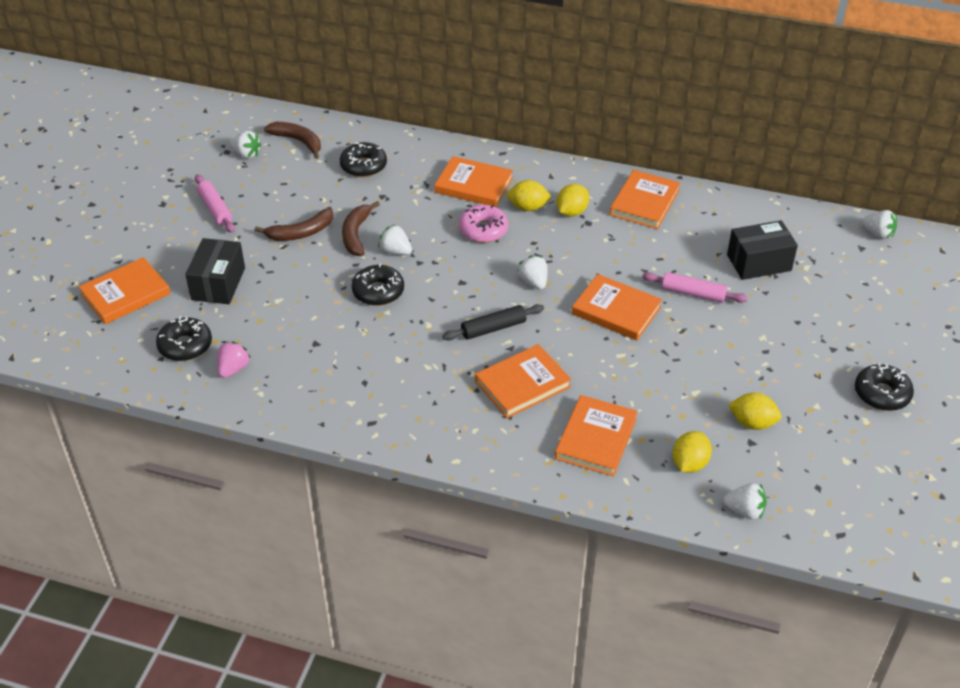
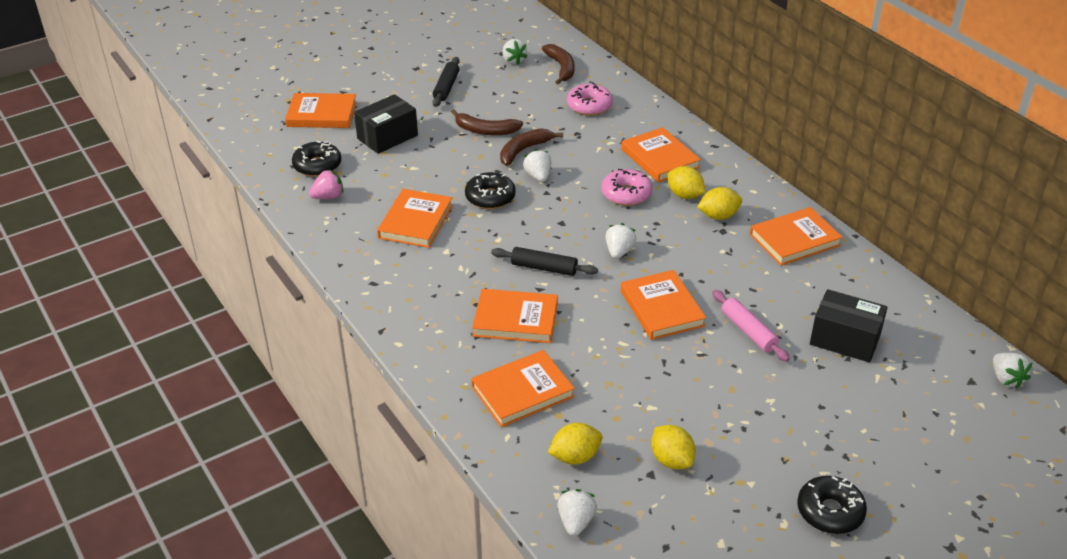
camera: 40 degrees right, 5 degrees down
(215, 209) = (446, 87): pink rolling pin -> black rolling pin
(341, 348) = (416, 222): none -> orange book
(363, 166) = (589, 106): black donut -> pink donut
(744, 510) = (576, 522): white strawberry -> white strawberry turned 135 degrees counterclockwise

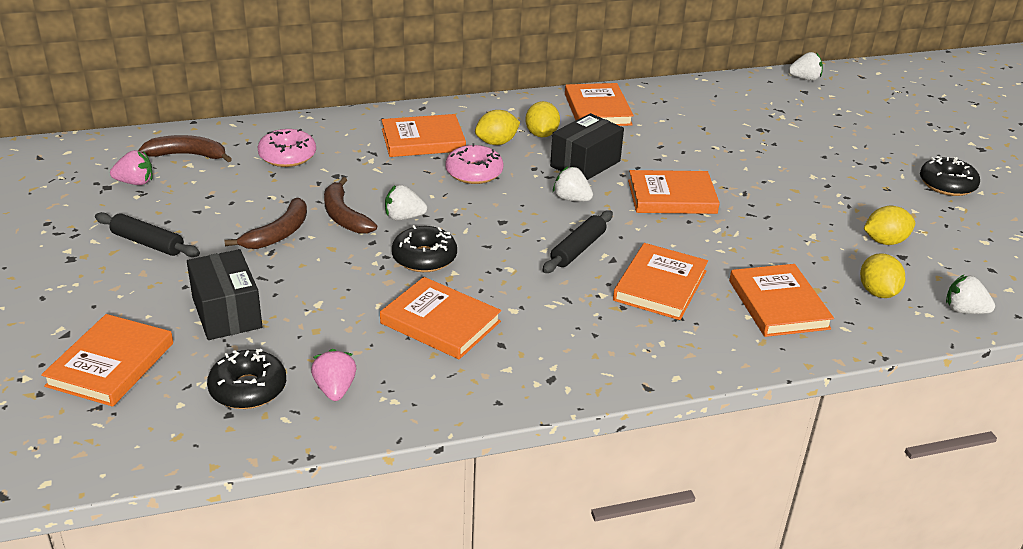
camera: 75 degrees left, 5 degrees down
(513, 60) = (135, 182): white strawberry -> pink strawberry
(748, 331) = (719, 163): pink rolling pin -> none
(845, 339) = (743, 124): black box -> black box (585, 164)

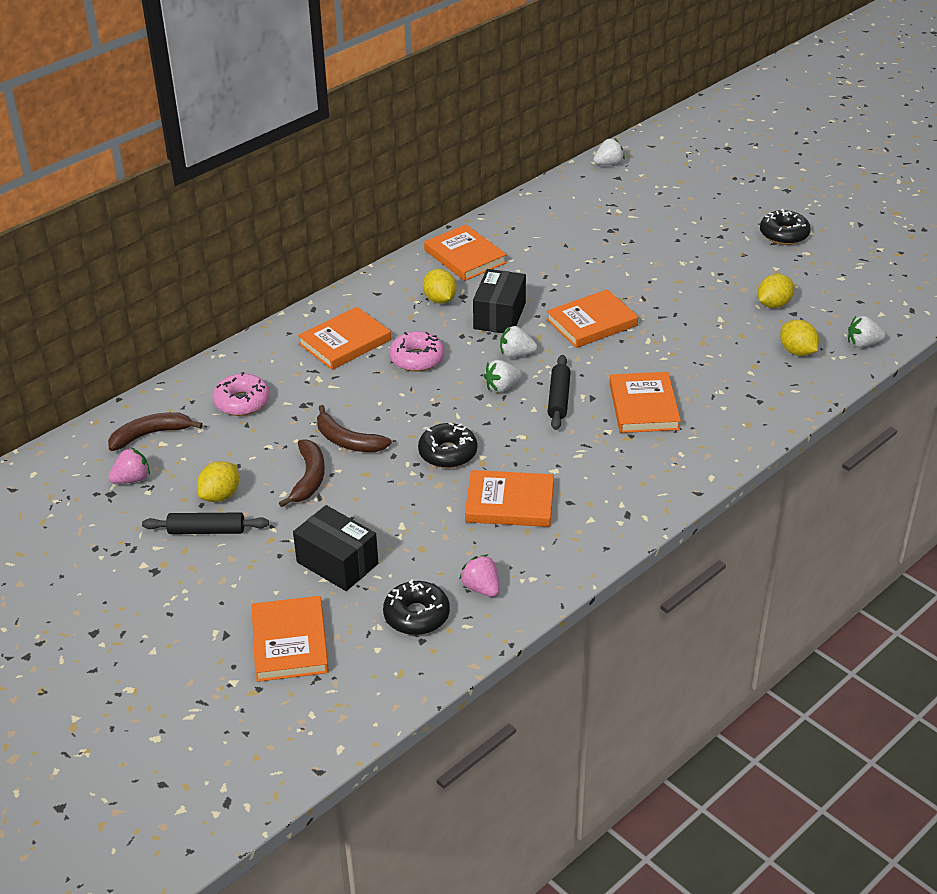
camera: 25 degrees left, 5 degrees up
(404, 217) = (398, 423): white strawberry -> white strawberry (502, 387)
(496, 142) = (409, 322): yellow lemon -> yellow lemon (220, 495)
(778, 304) = (737, 389): orange book -> none

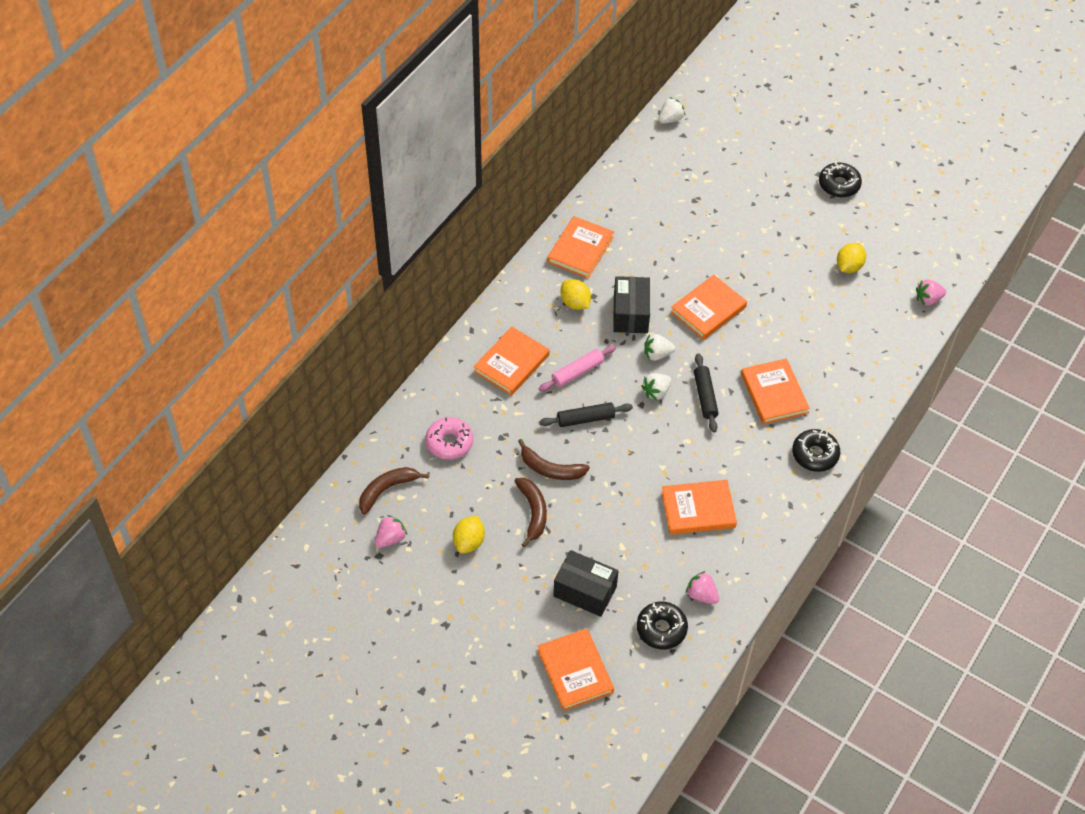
camera: 15 degrees left, 15 degrees up
(206, 530) = (471, 578): black rolling pin -> black rolling pin (585, 419)
(417, 358) = (577, 372): pink donut -> pink rolling pin
(448, 453) = (634, 468): black donut -> black donut (815, 454)
(465, 256) = (580, 250): orange book -> orange book turned 75 degrees clockwise
(797, 351) = (879, 316): yellow lemon -> none
(863, 344) = (928, 299): white strawberry -> pink strawberry

